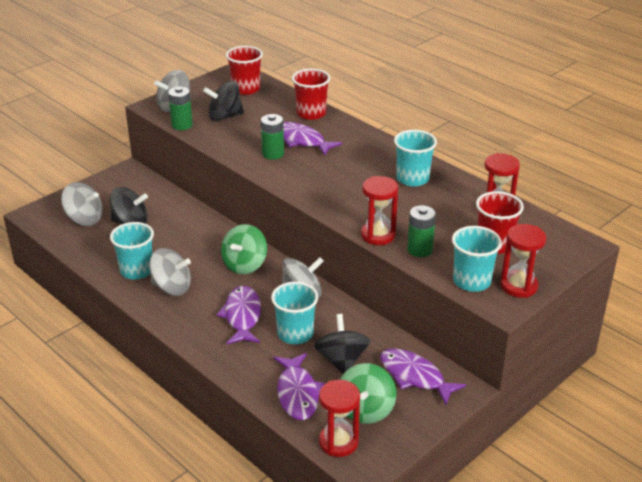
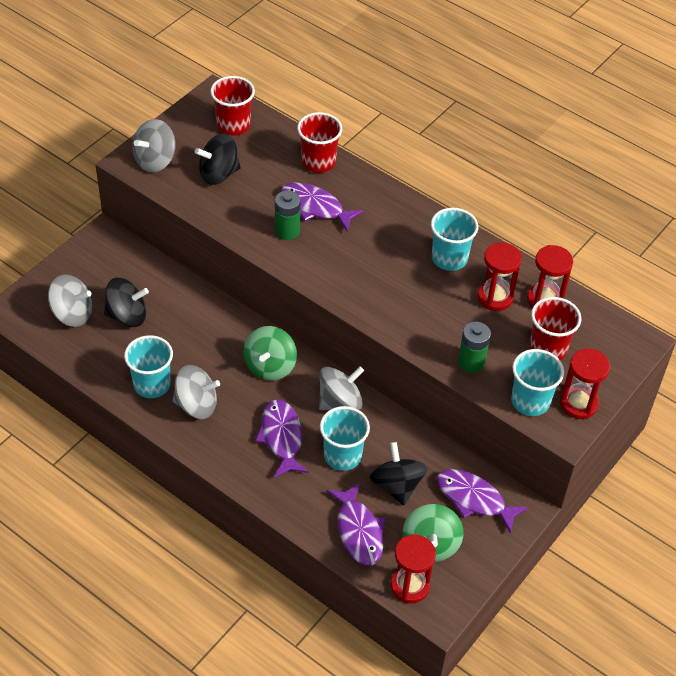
camera: 10 degrees left, 15 degrees up
(182, 125) = (171, 191): green battery -> none
(378, 235) = (424, 345): red hourglass -> red hourglass (495, 297)

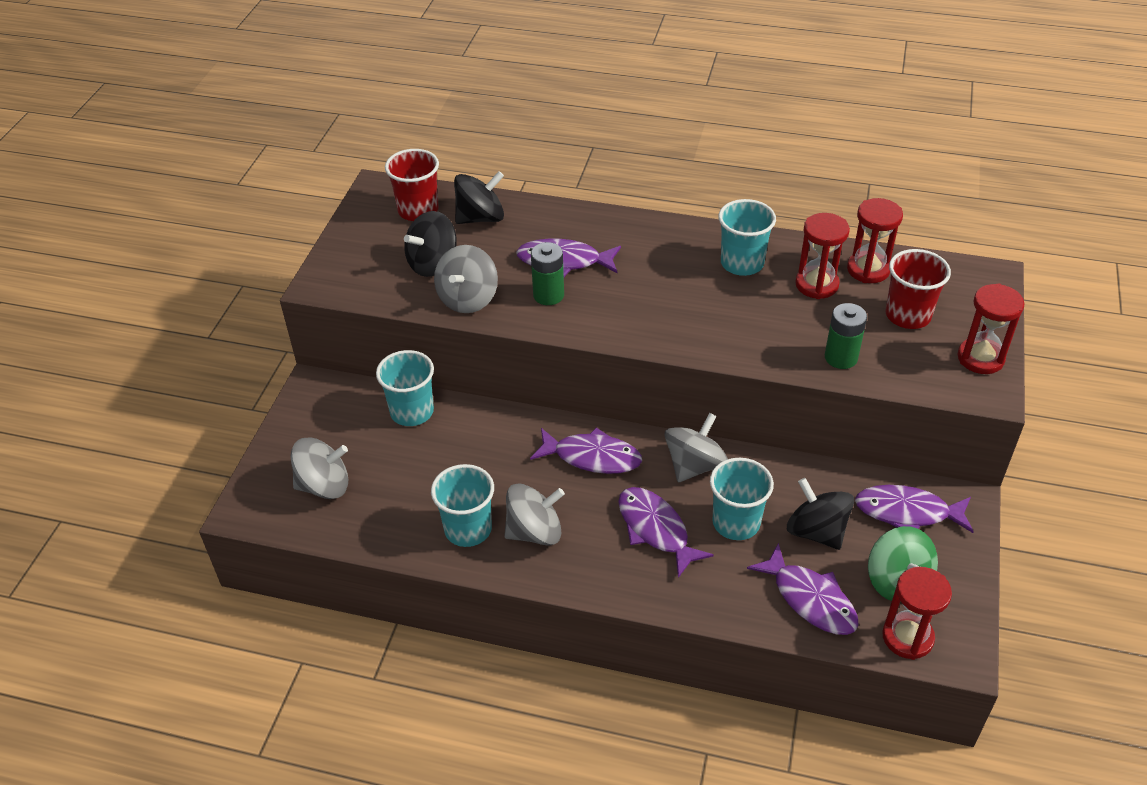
camera: 20 degrees left, 5 degrees down
(127, 316) = (392, 463): black spinning top -> black spinning top (481, 218)
(155, 160) = (350, 273): grey spinning top -> grey spinning top (468, 299)
(270, 366) = (592, 457): green spinning top -> purple fish
(318, 162) = (536, 216): red cup -> none
(530, 401) = (931, 374): turquoise cup -> turquoise cup (412, 412)

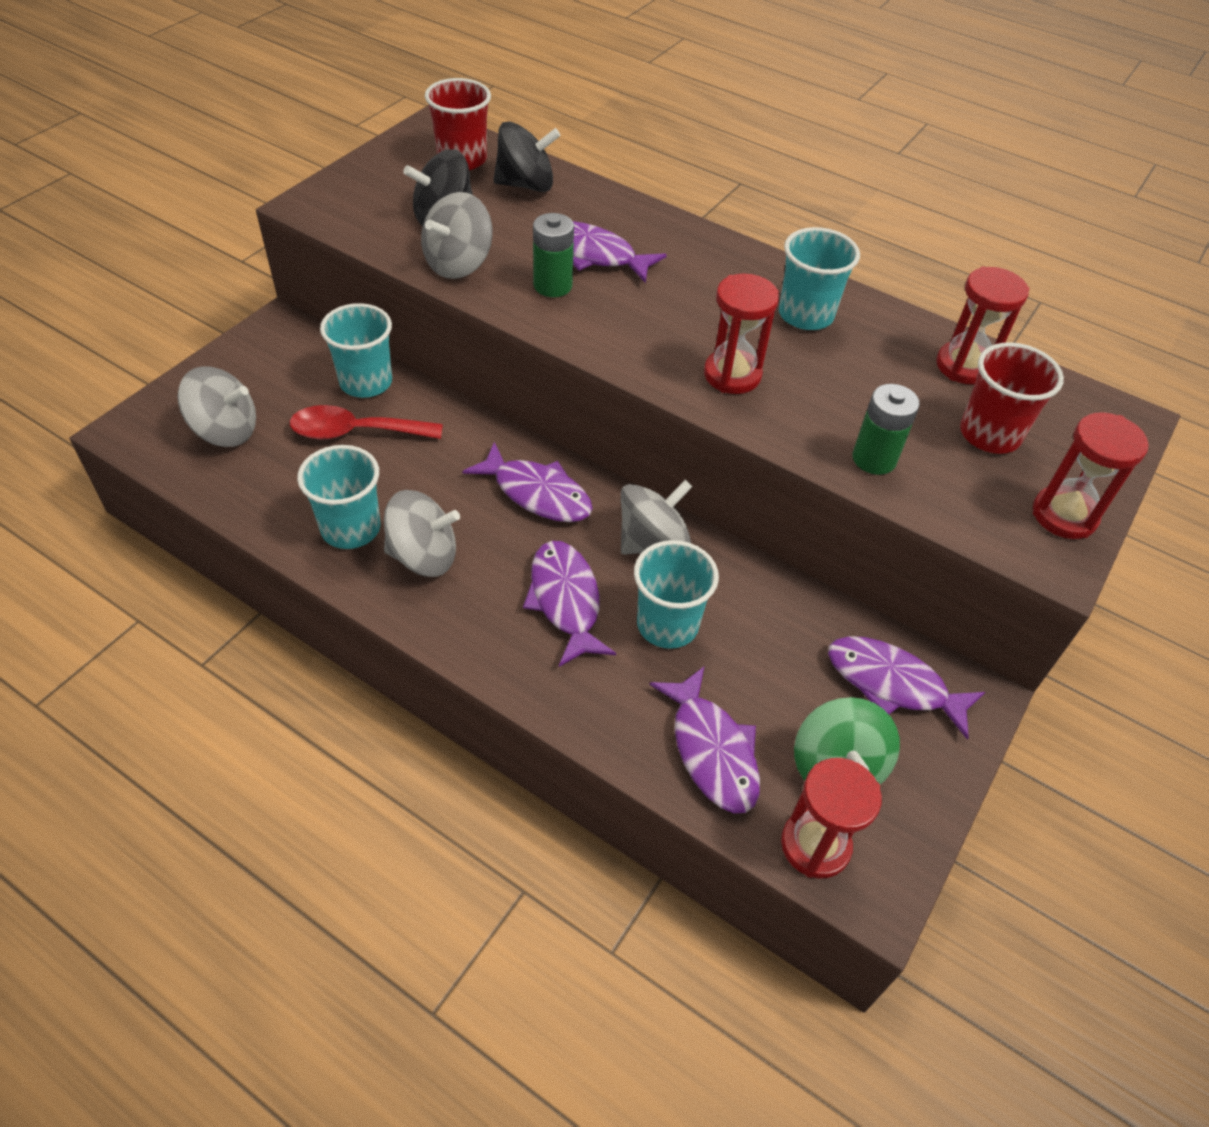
camera: 15 degrees right, 5 degrees up
(427, 454) = (356, 432): none -> red spoon
(816, 284) = (887, 365): red hourglass -> red hourglass (732, 375)
(816, 531) = (762, 668): black spinning top -> none

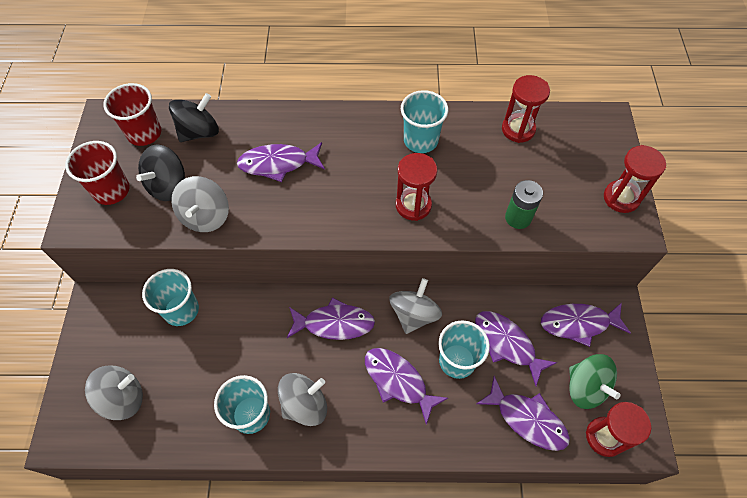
camera: 30 degrees left, 10 degrees up
(356, 432) = (203, 348): red spoon -> none
(552, 285) = (272, 200): green battery -> none
(758, 646) = (507, 344): none -> purple fish
(989, 434) = (558, 167): red cup -> red cup (111, 190)

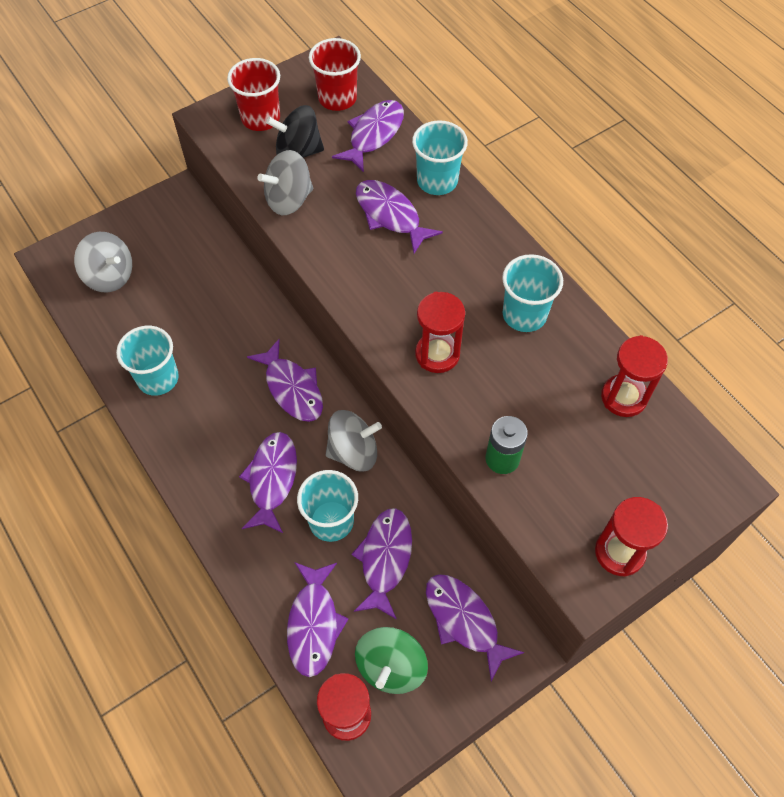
camera: 55 degrees right, 0 degrees up
(181, 310) = (216, 261): turquoise cup -> turquoise cup (437, 181)
(199, 132) = (374, 135): black spinning top -> purple fish
(305, 404) = (195, 415): grey spinning top -> none

